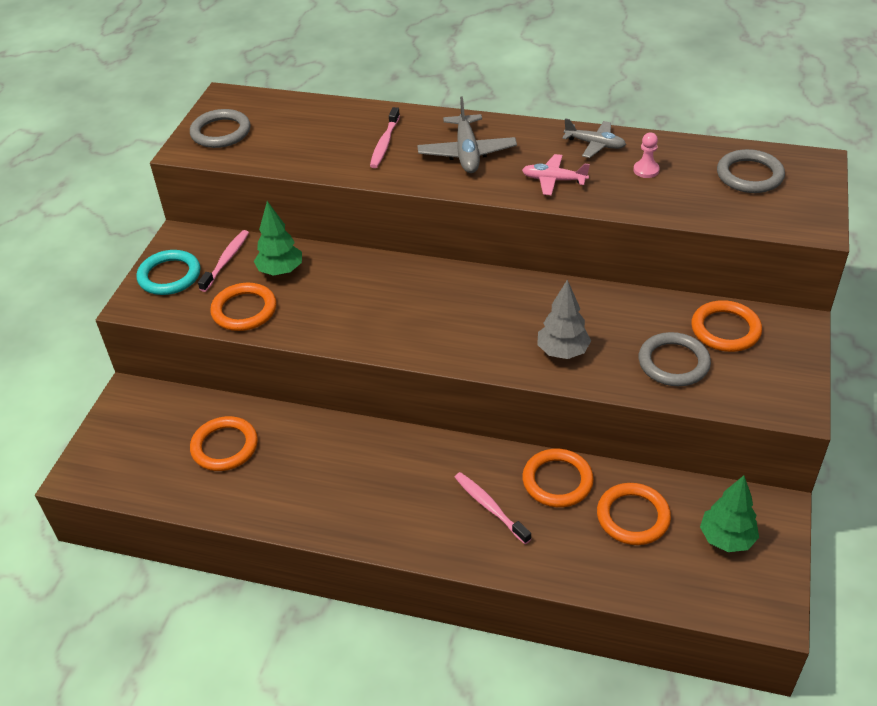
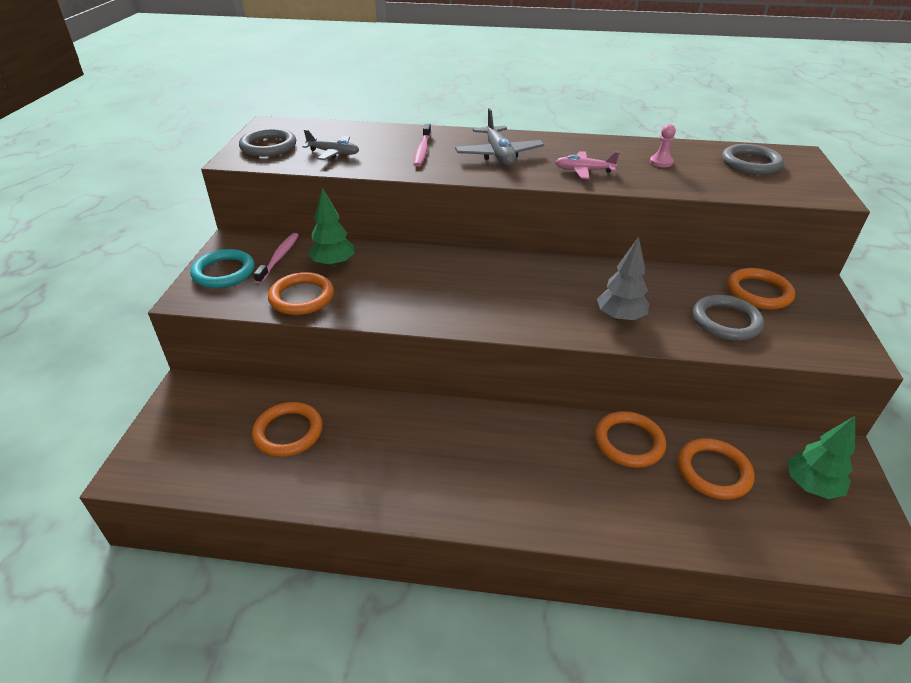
camera: 10 degrees left, 5 degrees down
(490, 507) = (571, 473): pink toothbrush -> none
(595, 144) = (608, 147): grey plane -> grey plane (333, 153)

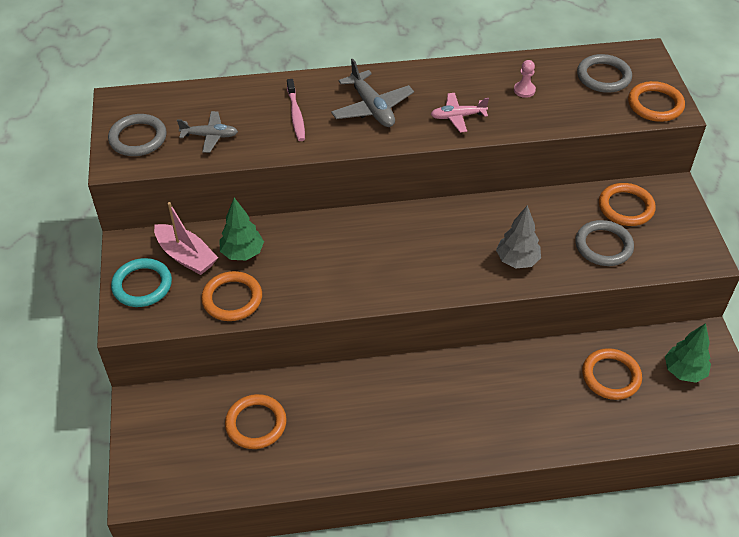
camera: 15 degrees left, 10 degrees up
(279, 258) = (186, 256): pink toothbrush -> pink boat
(629, 442) = (541, 365): orange ring -> orange ring (655, 105)

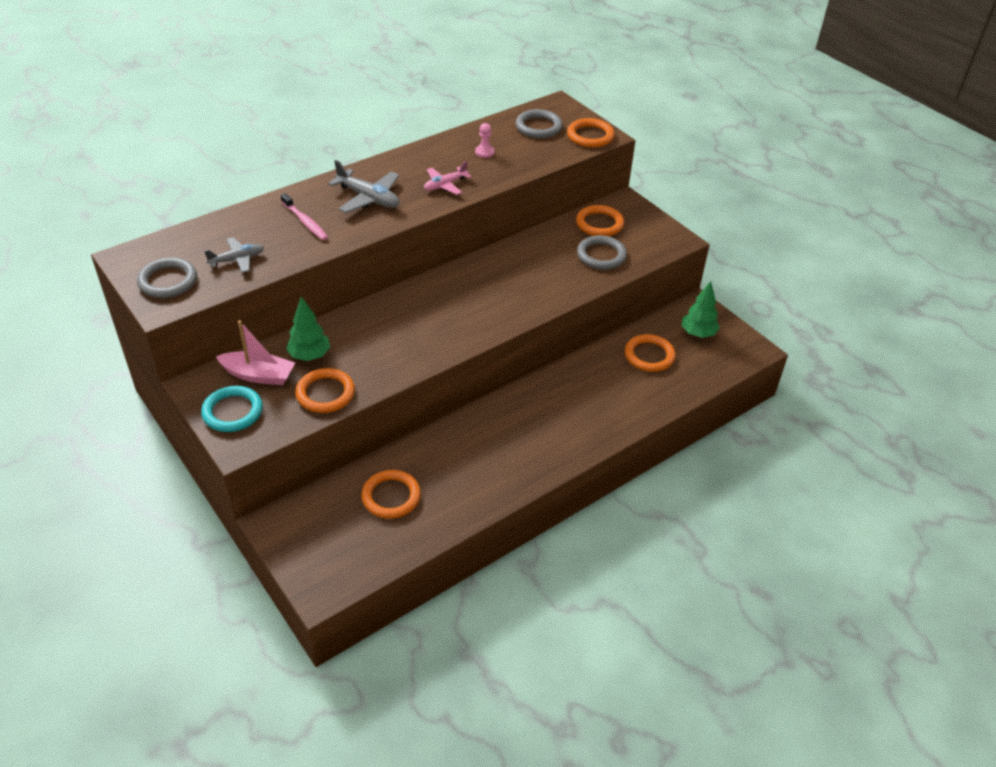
camera: 30 degrees left, 5 degrees down
(517, 261) = (544, 286): grey tree -> none

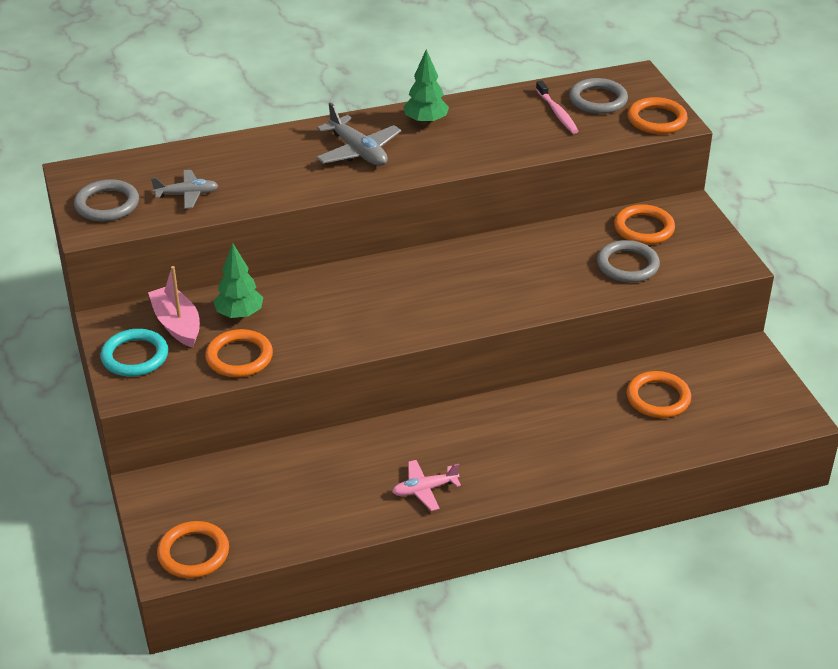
camera: 20 degrees right, 5 degrees down
(258, 375) = (177, 324): pink boat -> pink boat turned 150 degrees counterclockwise
(305, 222) = (277, 166): pink toothbrush -> pink toothbrush (557, 113)
(391, 497) = (283, 488): orange ring -> orange ring (193, 553)
(445, 185) = (452, 150): pink plane -> pink plane (425, 489)
(484, 152) = (517, 120): pink pawn -> none
(698, 334) = (733, 384): green tree -> green tree (426, 122)

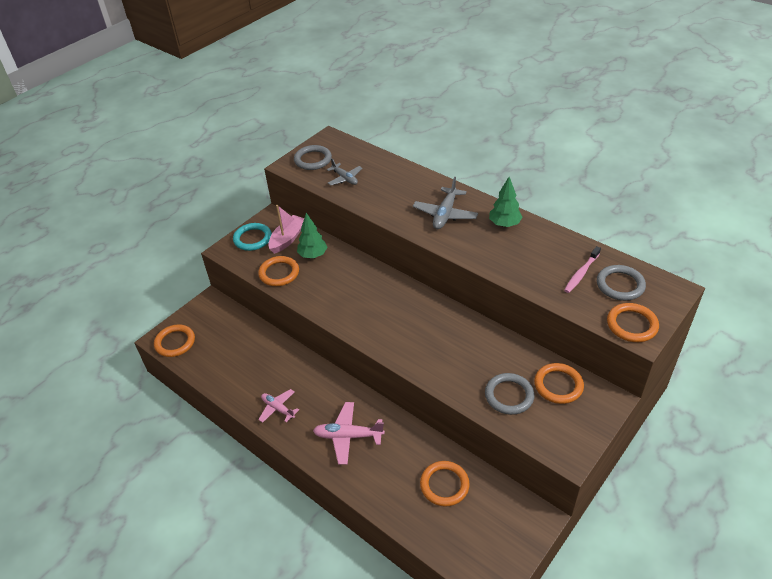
camera: 60 degrees right, 5 degrees up
(526, 444) = (348, 436): none -> pink plane

